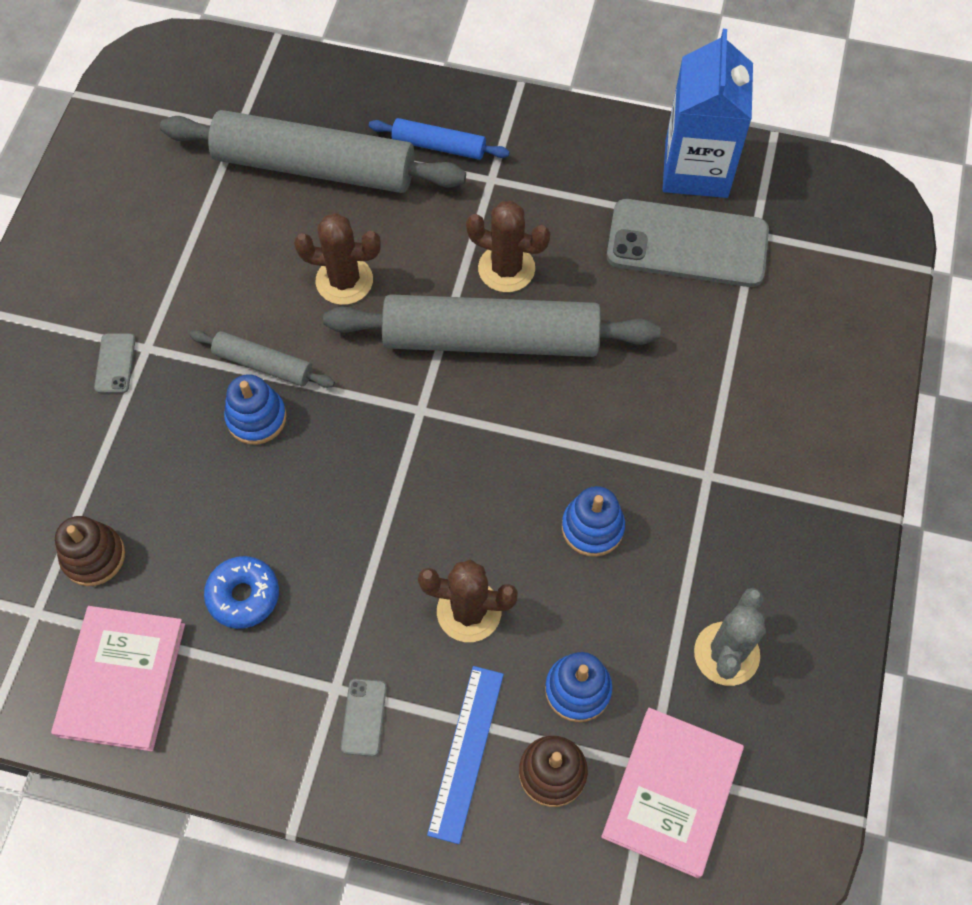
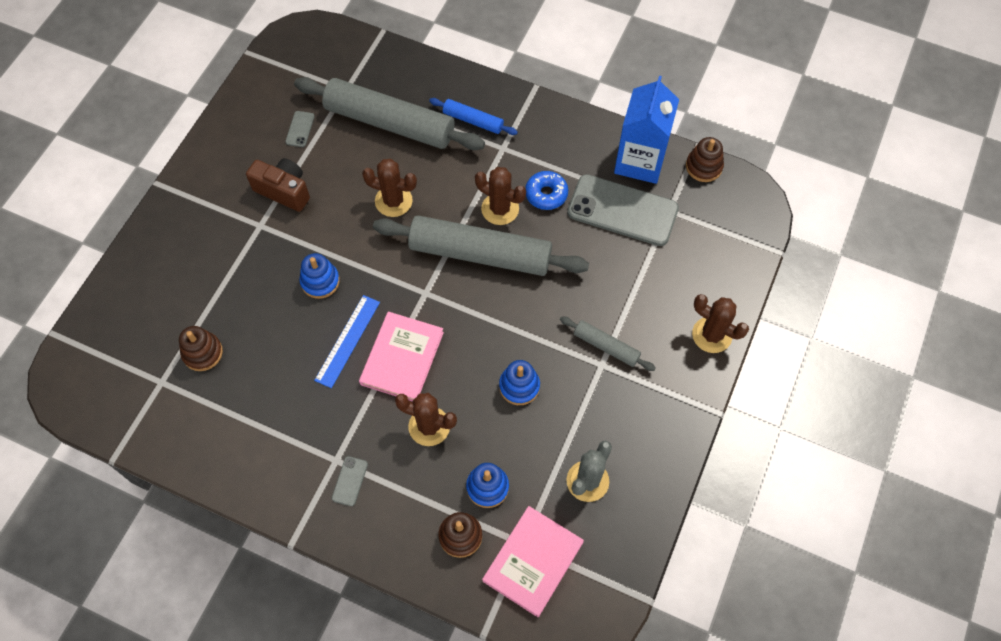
camera: 10 degrees right, 0 degrees up
(115, 363) = (238, 232): grey phone -> grey phone (300, 129)
(121, 679) = (205, 432): pink book -> pink book (402, 358)
(173, 290) = (284, 191): none -> brown camera
(243, 595) = (290, 393): blue donut -> blue donut (546, 194)
(263, 364) = (331, 248): grey rolling pin -> grey rolling pin (606, 346)
(466, 752) = (409, 514): blue ruler -> blue ruler (347, 341)
(790, 163) = (703, 167): none -> brown stacking toy
(859, 405) = (712, 335): none -> brown cactus

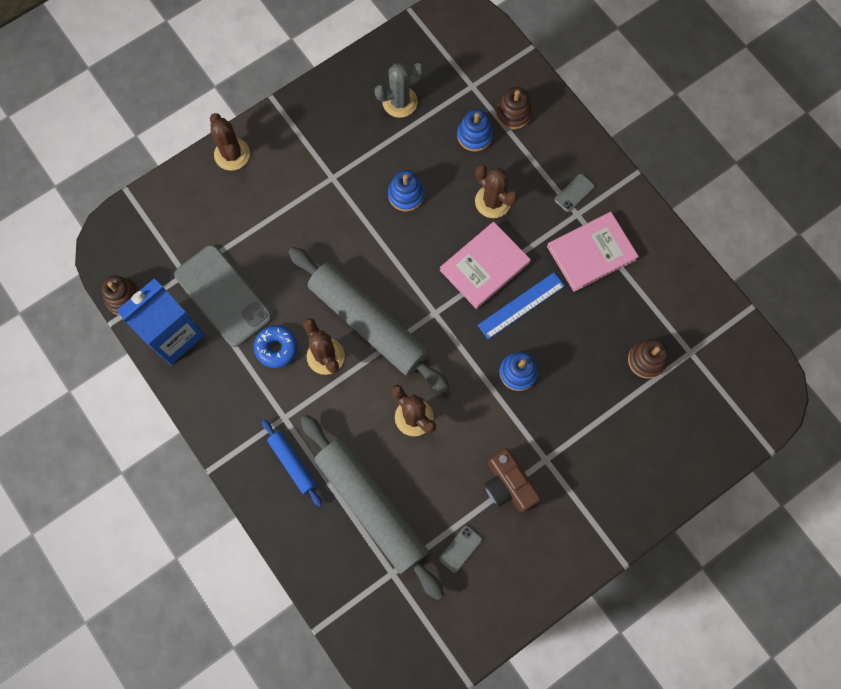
camera: 150 degrees left, 10 degrees up
(533, 562) = (472, 71): pink book -> pink book (591, 253)
(606, 346) = (319, 189): grey rolling pin -> none

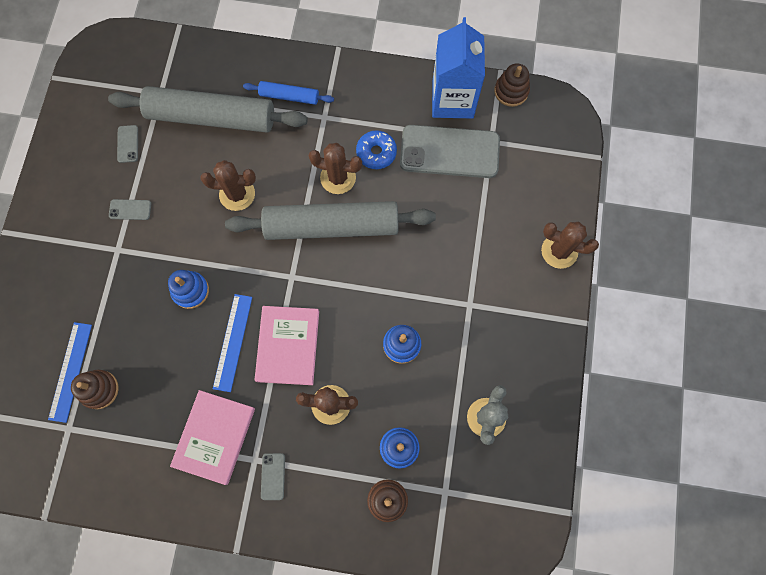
camera: 135 degrees right, 0 degrees up
(508, 485) = (130, 209): brown camera -> grey phone
(657, 393) = (70, 371): none -> blue ruler

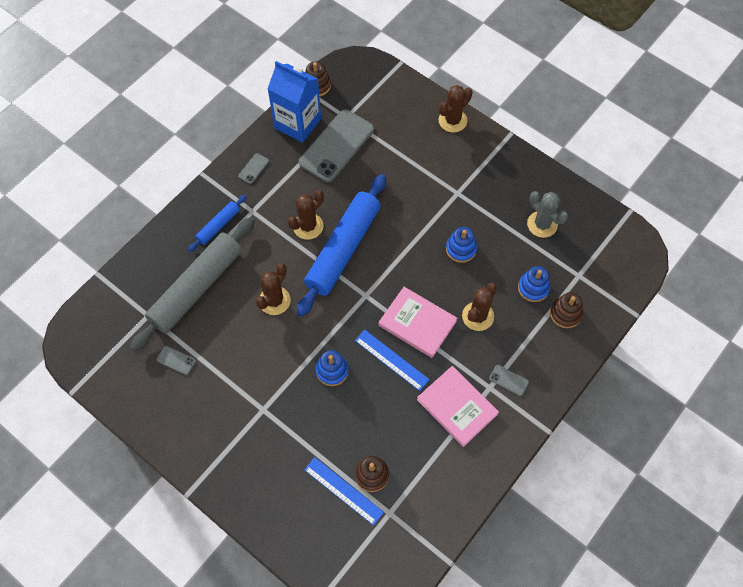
camera: 60 degrees left, 10 degrees down
(130, 209) = (235, 384): grey phone -> grey phone (253, 168)
(331, 226) = (343, 249): grey rolling pin -> blue rolling pin
(376, 153) = (305, 191): blue donut -> none

